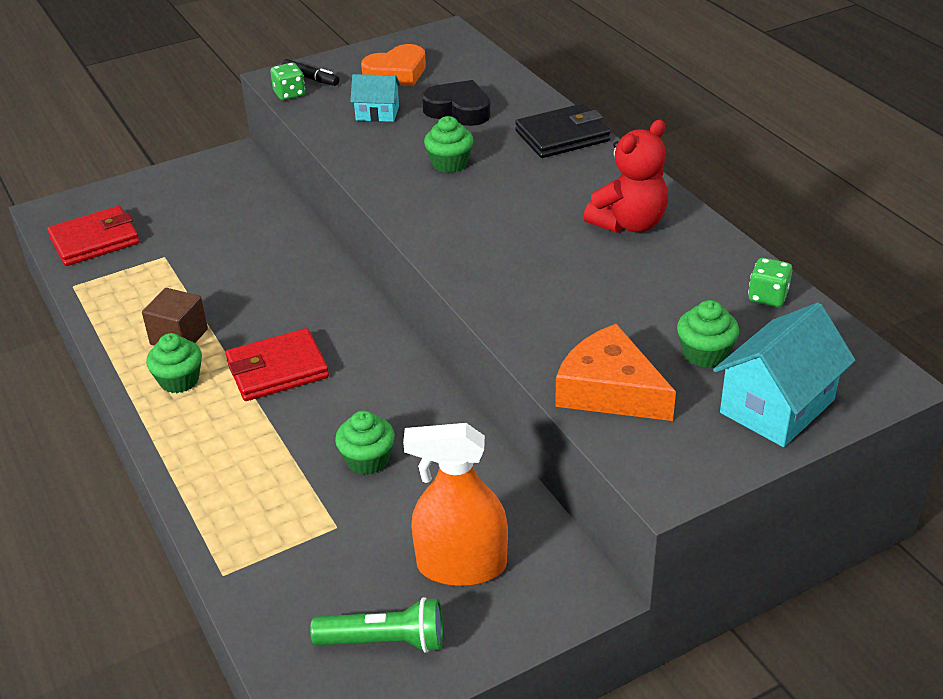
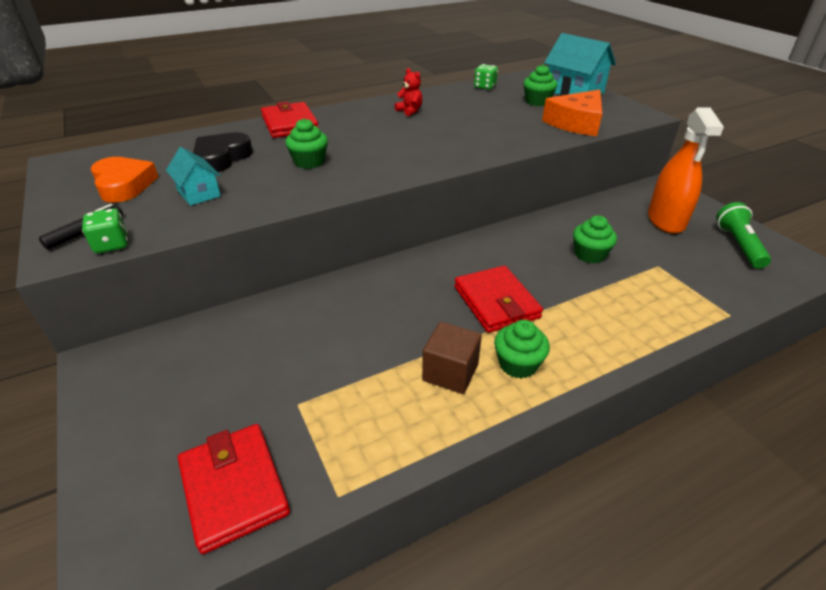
camera: 90 degrees left, 0 degrees up
(377, 113) = (199, 193): turquoise house -> turquoise house turned 45 degrees counterclockwise
(562, 136) = (290, 124): black wallet -> red wallet
(629, 224) = (410, 111): red teddy bear -> red teddy bear, size x0.53

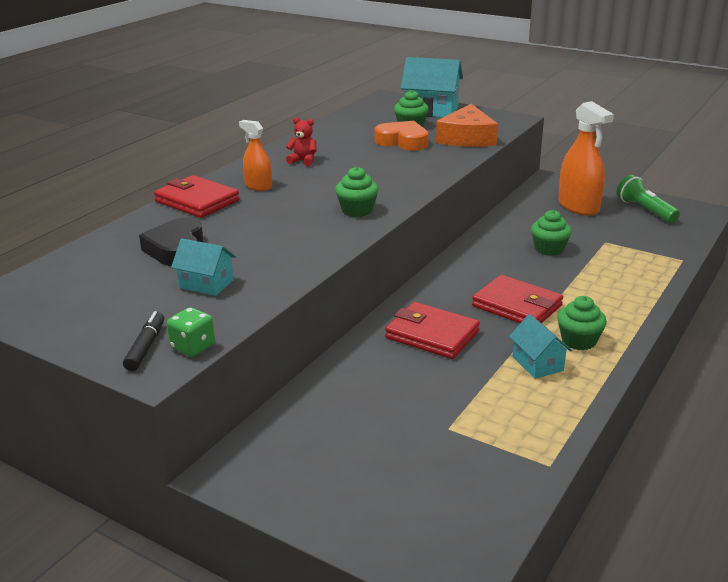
camera: 30 degrees left, 10 degrees down
(124, 185) = (110, 300): orange heart -> orange heart (402, 141)
(234, 488) = (470, 494): red wallet -> red wallet (432, 335)
(309, 162) = (274, 229): green cupcake -> green cupcake (357, 210)
(348, 123) = (258, 186): none -> orange spray bottle
(450, 372) = (537, 364): brown cube -> turquoise house
(484, 87) = (344, 122): green dice -> none

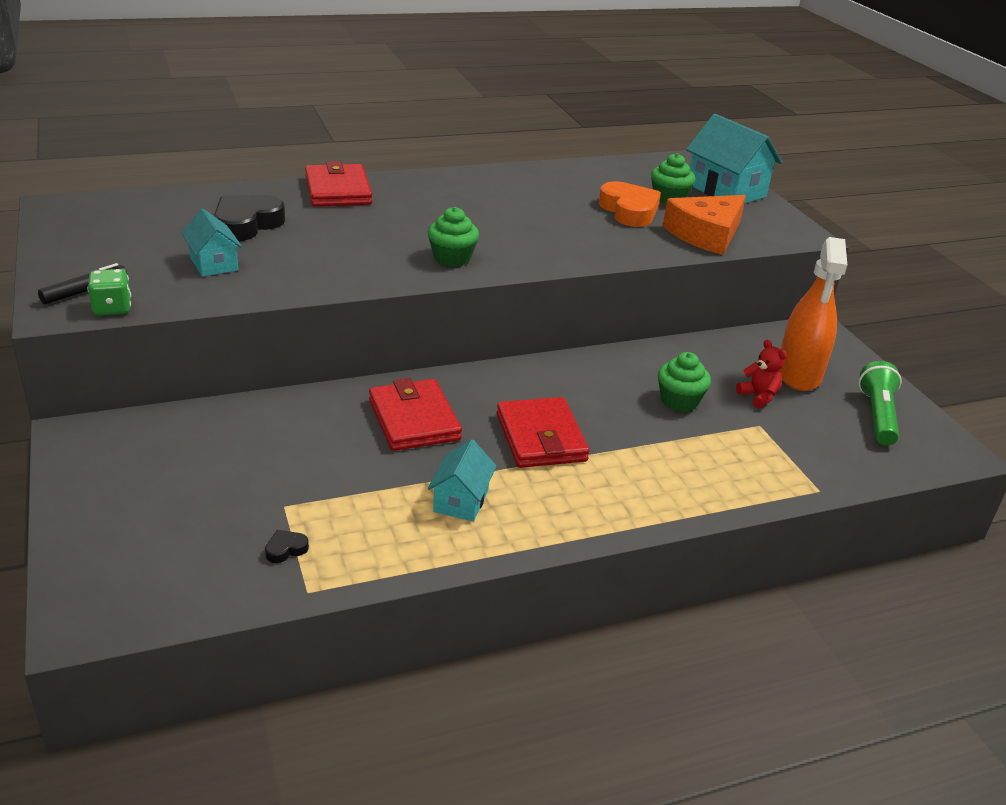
camera: 35 degrees right, 5 degrees up
(258, 186) = (411, 198): orange spray bottle -> none
(303, 161) = (495, 191): red teddy bear -> red teddy bear (758, 396)
(495, 451) = (286, 549): none -> black heart
(578, 341) = (541, 504): green cupcake -> none

